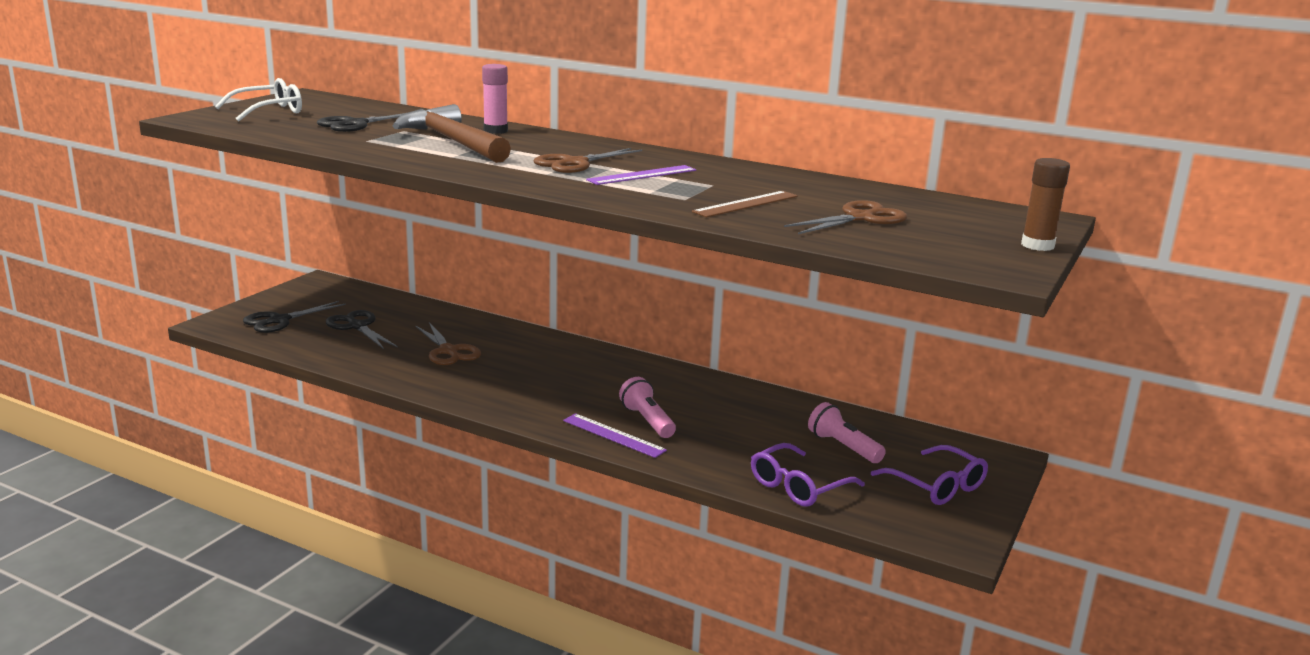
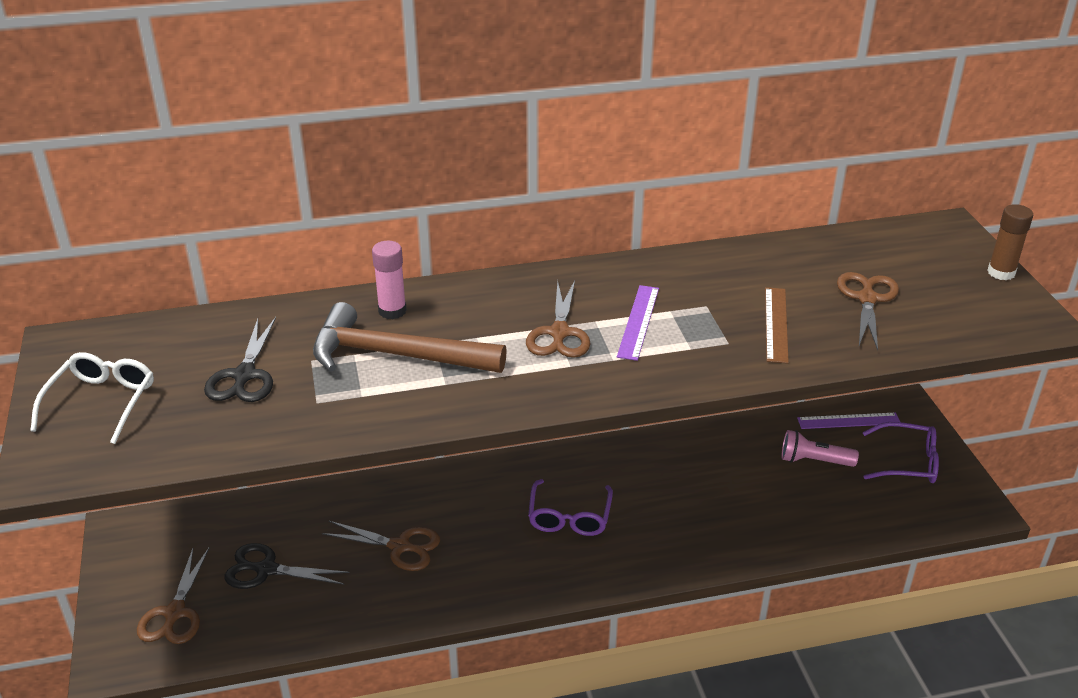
camera: 40 degrees left, 15 degrees up
(279, 320) = (175, 613): black scissors -> brown scissors
(614, 435) = (666, 557): purple ruler -> purple ruler (848, 421)
(647, 421) = (665, 523): pink flashlight -> none
(799, 486) = (841, 522): purple glasses -> purple glasses (569, 516)

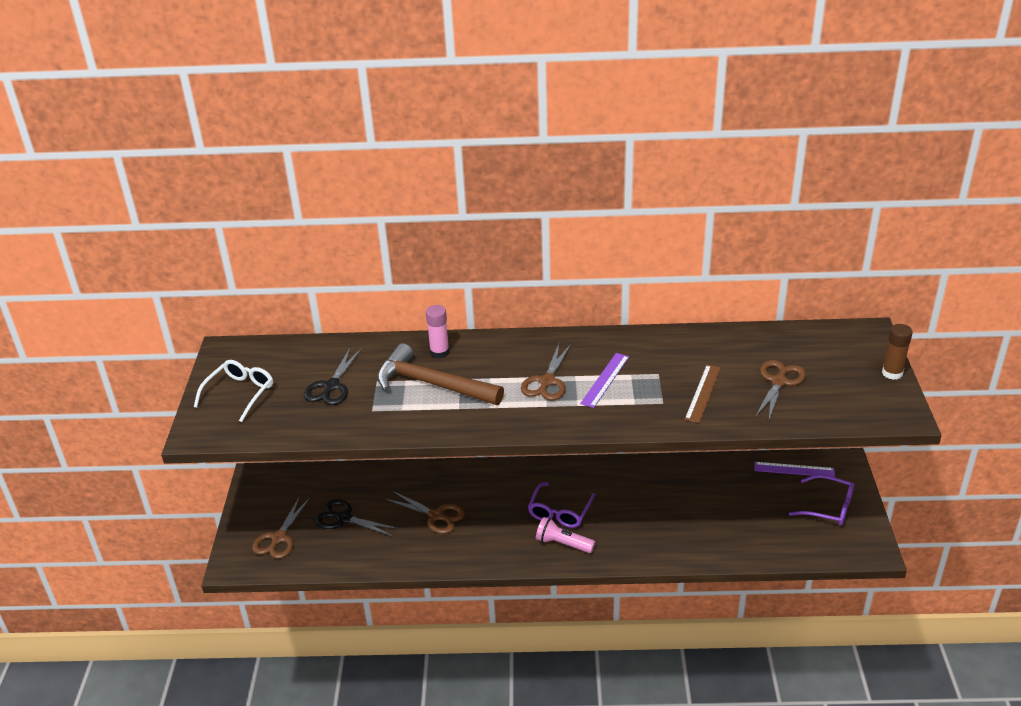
camera: 15 degrees right, 0 degrees up
(814, 461) = (755, 496): pink flashlight -> pink flashlight (563, 543)

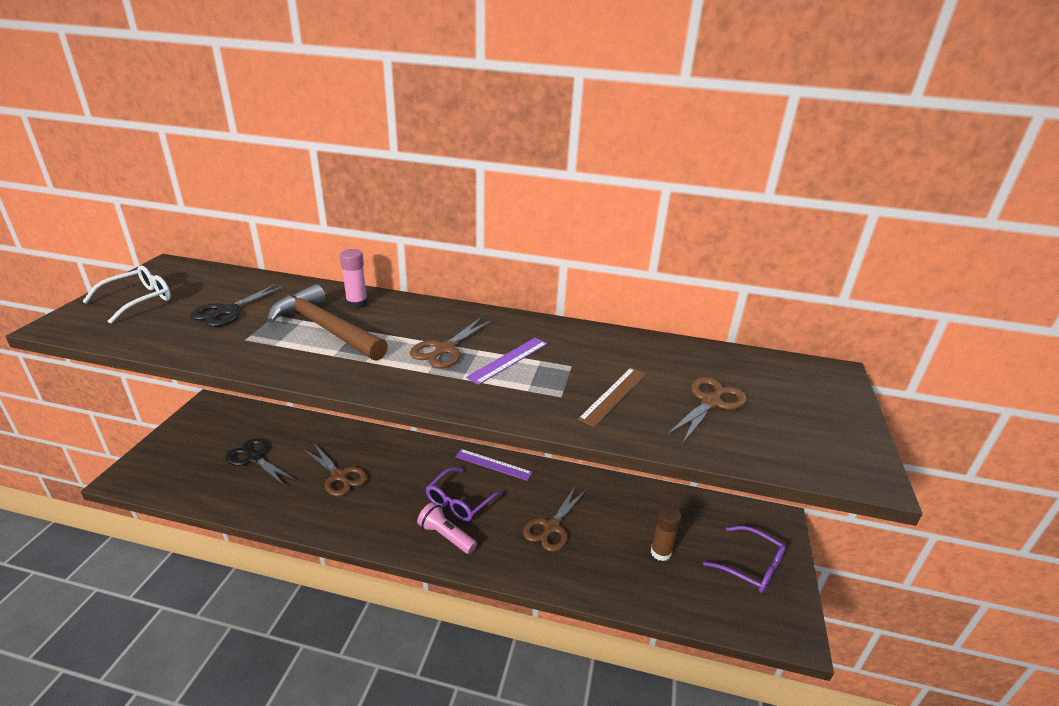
camera: 10 degrees right, 5 degrees down
(279, 538) = (183, 463): brown scissors -> brown scissors (551, 527)
(794, 469) = (722, 514): purple ruler -> purple ruler (493, 464)
(892, 373) = (858, 421): brown glue stick -> brown glue stick (660, 552)

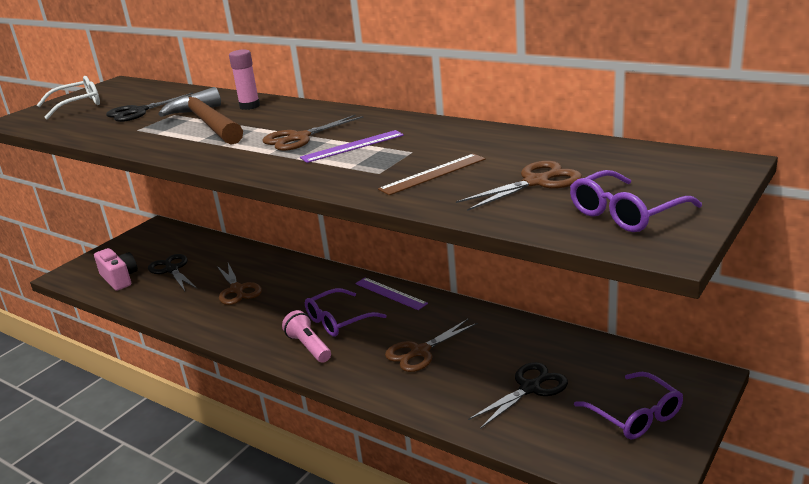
camera: 25 degrees right, 5 degrees down
(196, 476) = (119, 278): none -> pink camera
(660, 552) = (530, 388): brown glue stick -> black scissors
(810, 436) = (626, 213): none -> purple glasses

